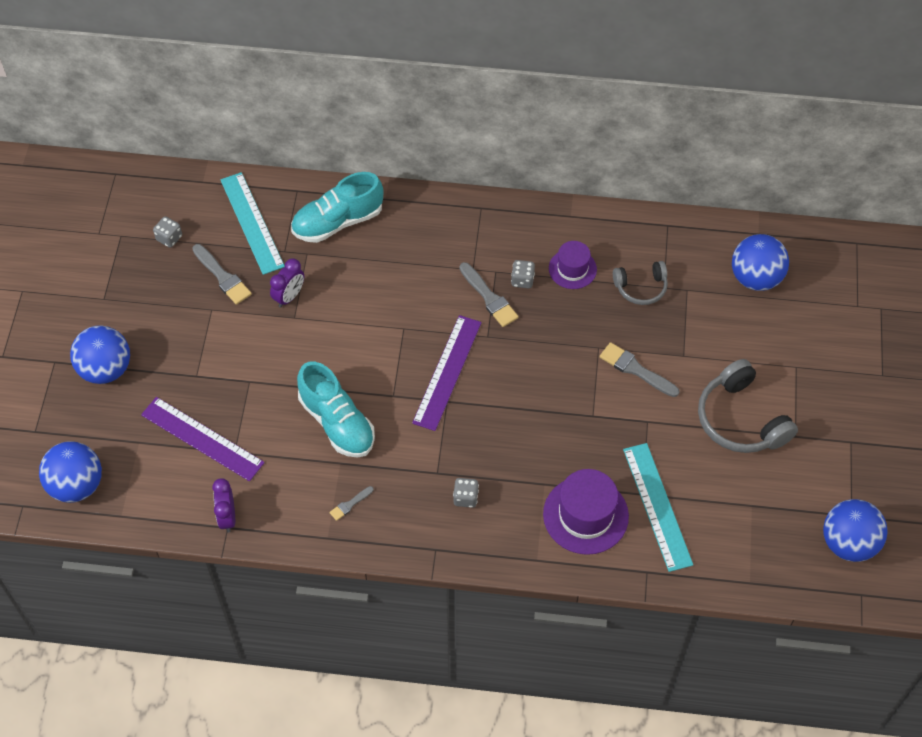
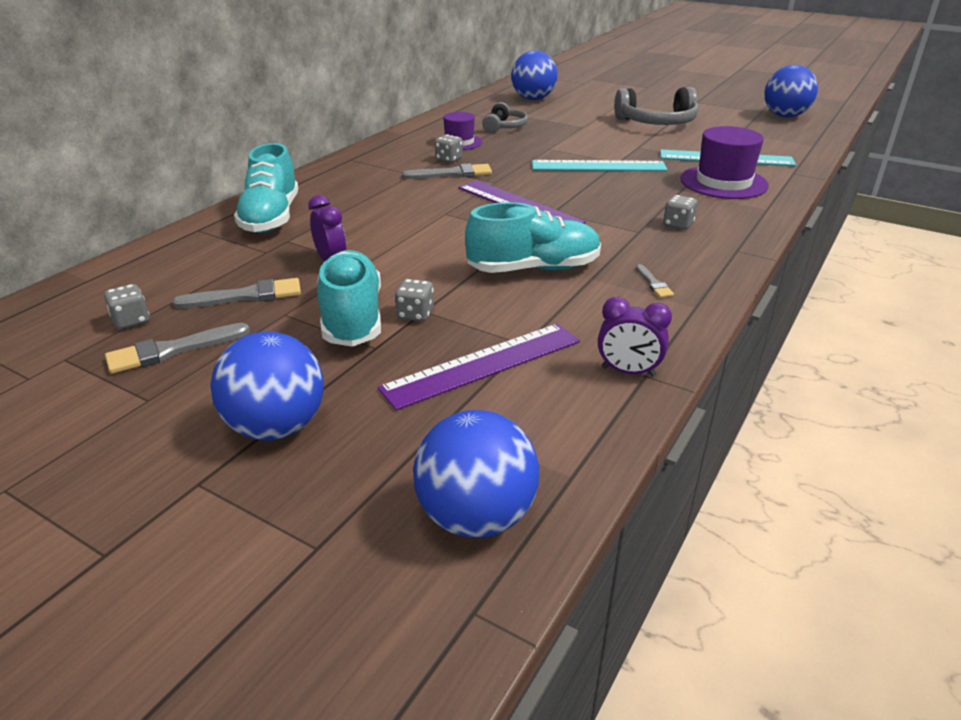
camera: 65 degrees left, 25 degrees down
(223, 347) = (352, 318): none -> turquoise shoe
(242, 379) = (415, 314): none -> grey dice
(252, 222) = (198, 262): turquoise ruler -> turquoise ruler (598, 166)
(635, 369) = (583, 141): grey brush -> grey brush (172, 350)

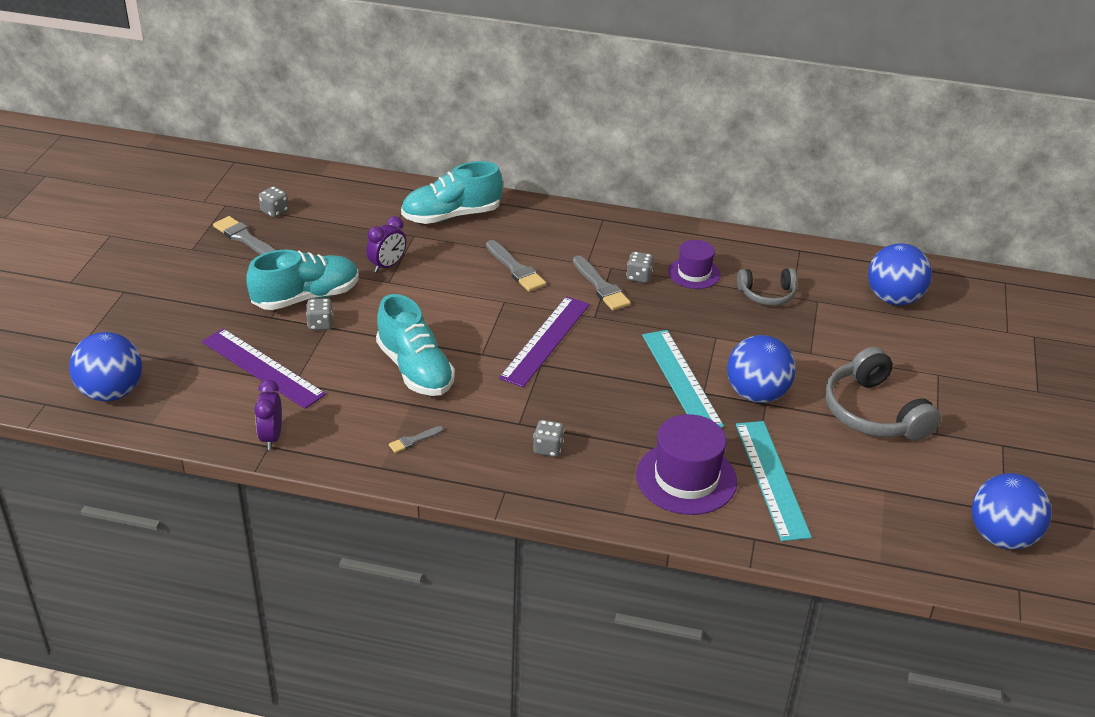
camera: 70 degrees right, 5 degrees up
(246, 296) = (321, 244): grey brush -> grey brush (516, 269)
(277, 427) = (176, 302): blue ball -> blue ball (756, 394)

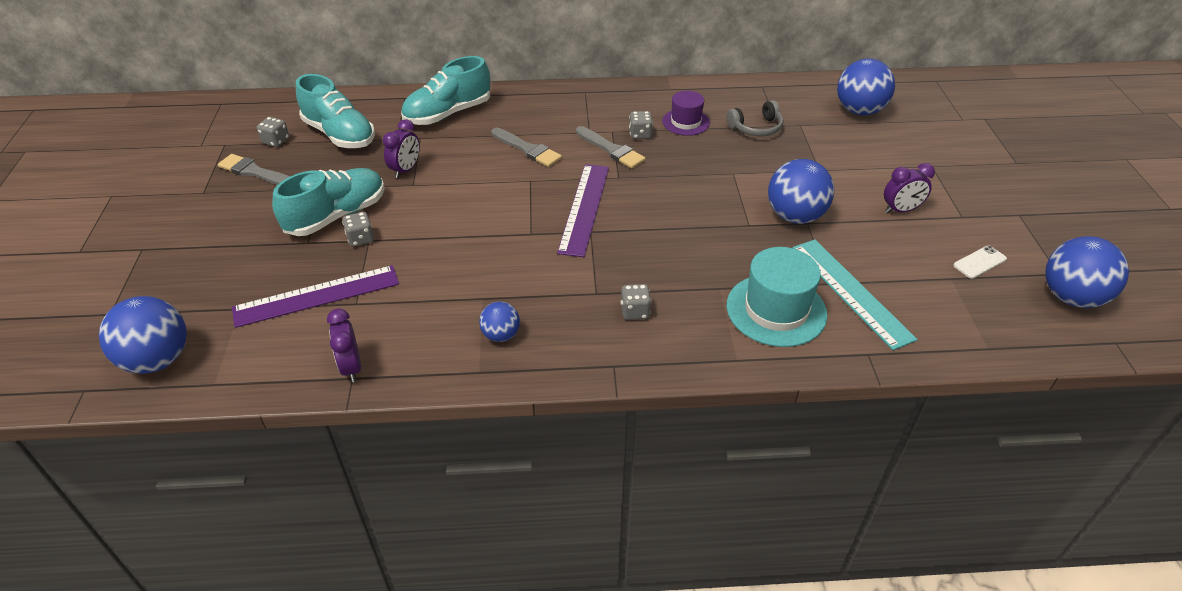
camera: 15 degrees left, 5 degrees up
(263, 368) = (317, 295): purple ruler -> purple ruler turned 45 degrees counterclockwise
(414, 440) = (501, 335): grey brush -> blue ball
(415, 369) = (472, 263): turquoise shoe -> turquoise shoe (339, 134)
(681, 379) = (723, 217): turquoise ruler -> none
(686, 478) = (776, 310): purple hat -> turquoise hat
(873, 412) = (900, 210): grey headphones -> purple clock
(925, 482) = (979, 262): none -> white phone

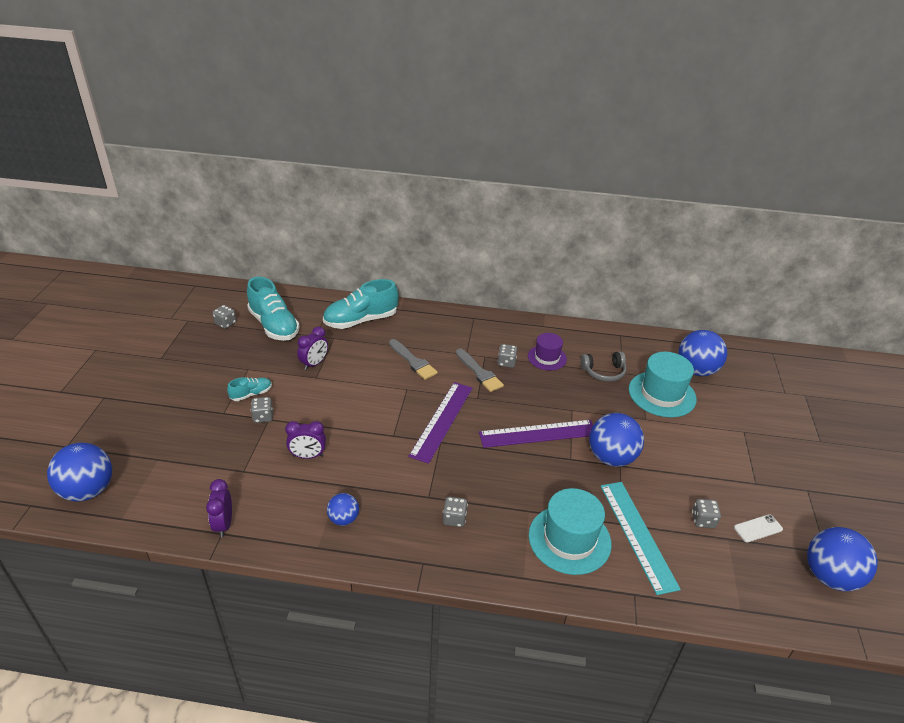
camera: 10 degrees right, 5 degrees down
(255, 172) = (202, 347): grey brush -> none
(317, 295) = (216, 459): purple ruler -> purple ruler (538, 433)
(337, 216) = (251, 394): turquoise shoe -> turquoise shoe, size x0.49
(829, 141) = (662, 394): none -> turquoise hat
(900, 210) = (703, 468): purple clock -> purple clock (308, 456)
(918, 264) = (703, 520): none -> grey dice

